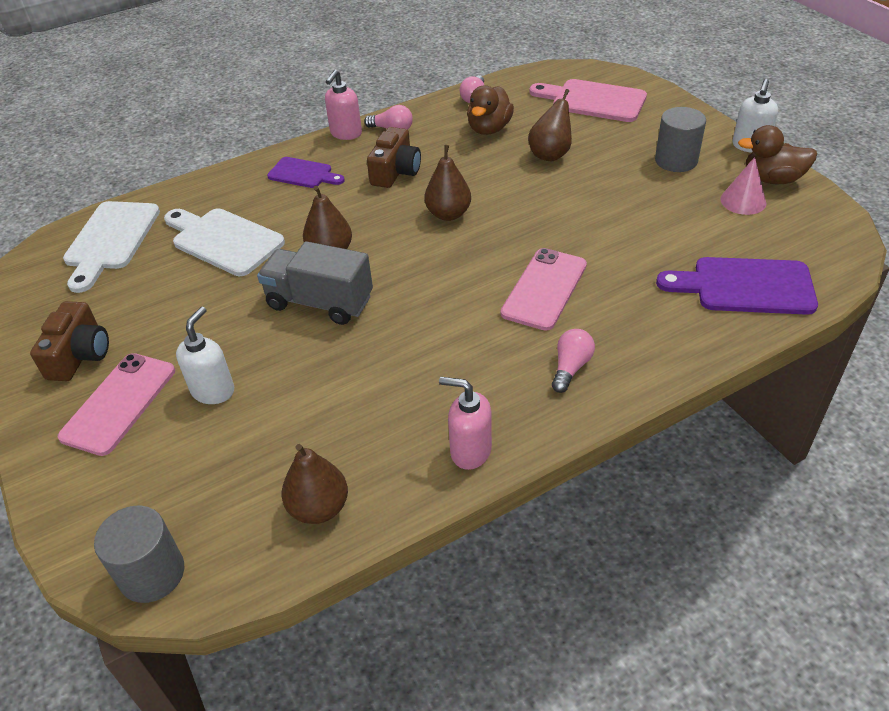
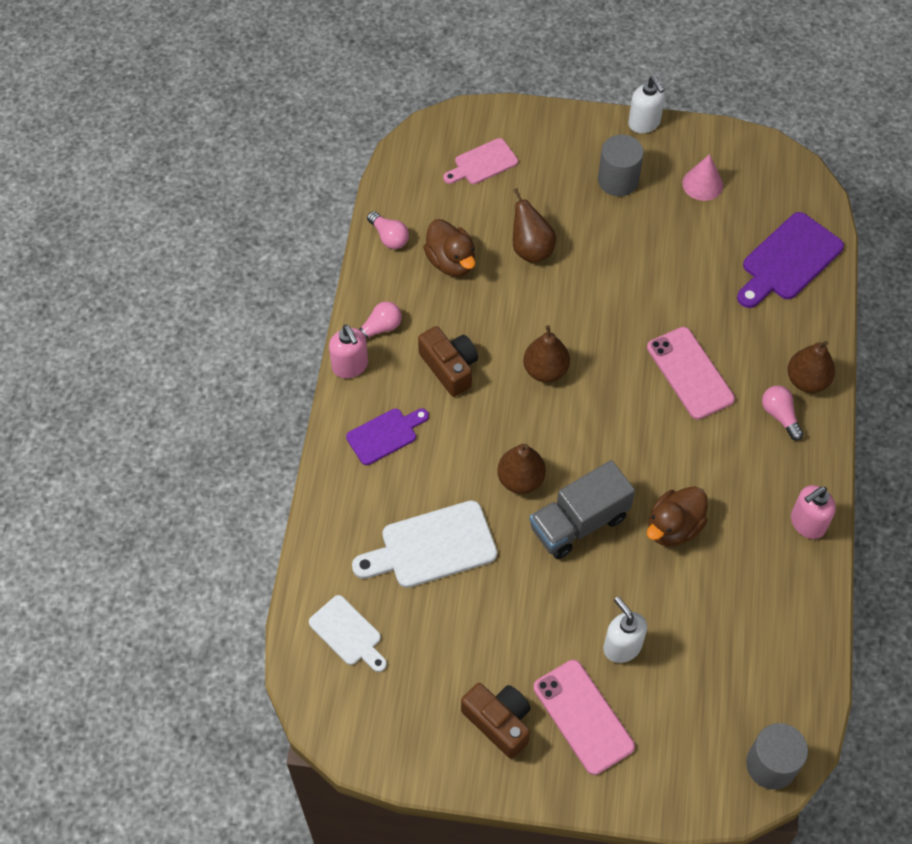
camera: 55 degrees left, 15 degrees up
(110, 240) = (348, 633): white cutting board -> white cutting board, size x0.62
(319, 508) = (788, 638): brown pear -> brown pear (807, 380)
(593, 100) = (482, 163): pink cutting board -> pink cutting board, size x0.62
(772, 179) = (695, 146): brown duck -> brown duck (673, 527)

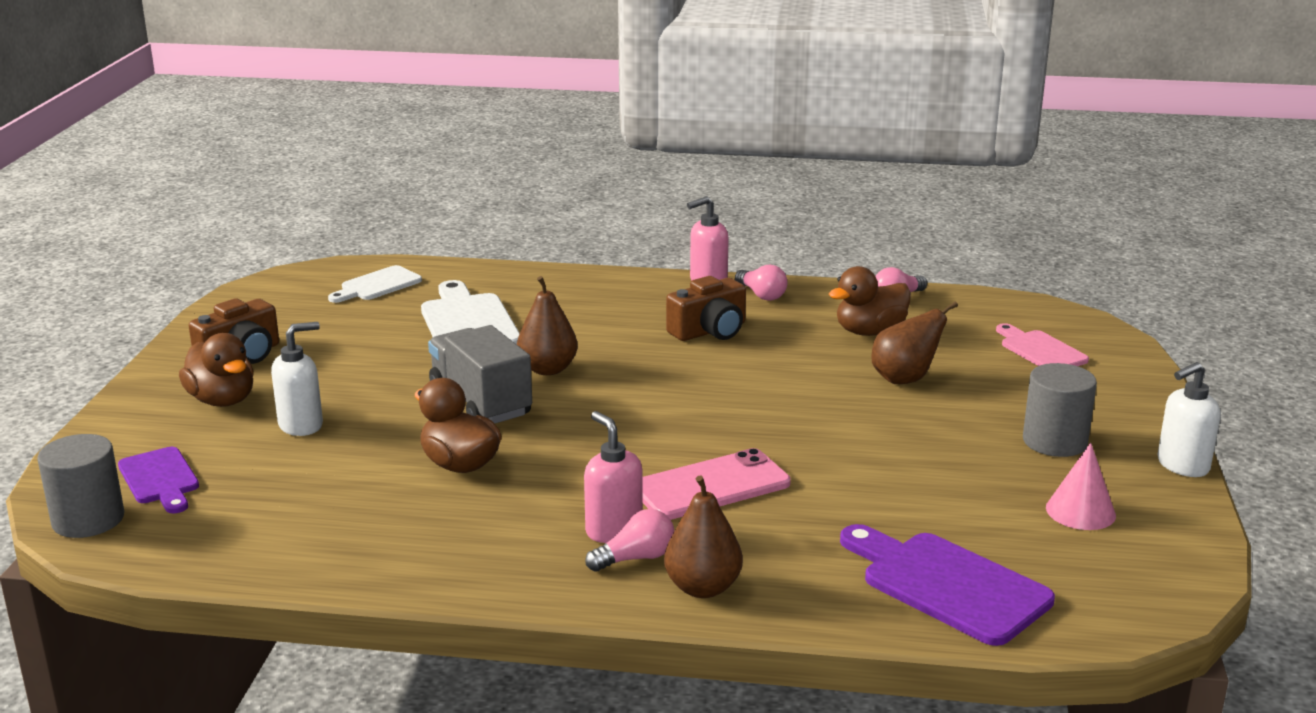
camera: 90 degrees right, 35 degrees down
(385, 435) = (616, 299): purple cutting board -> purple cutting board (160, 479)
(545, 370) = (709, 386): brown pear -> none
(583, 717) = (222, 400): pink phone -> brown duck
(807, 523) = (441, 571): pink soap dispenser -> pink soap dispenser (613, 530)

